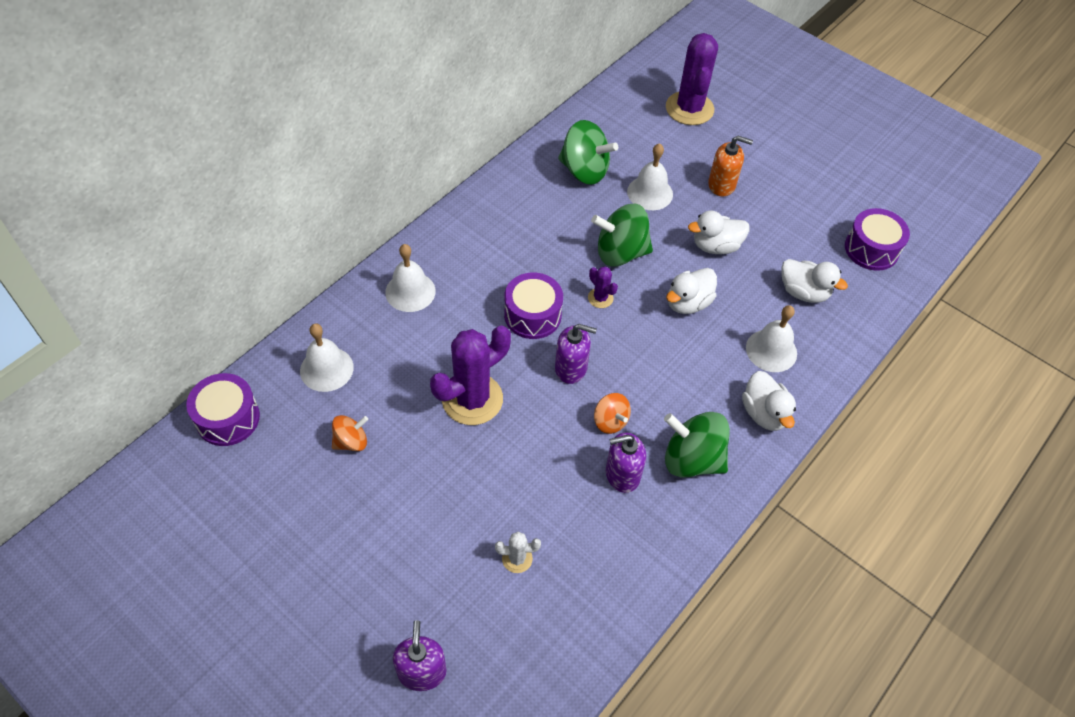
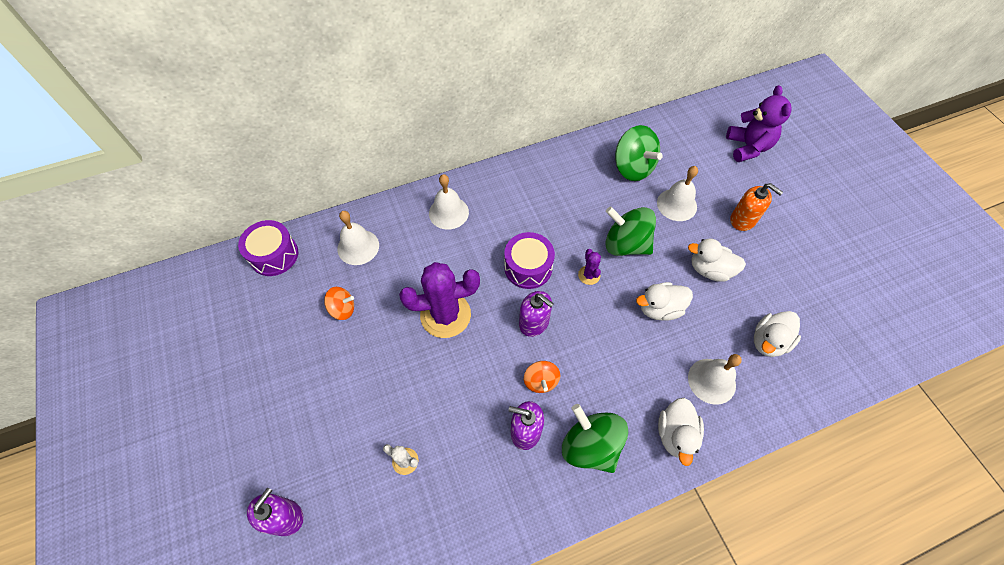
camera: 30 degrees right, 5 degrees up
(689, 108) = (748, 147): purple cactus -> purple teddy bear
(803, 292) = (768, 341): white duck -> white duck turned 75 degrees clockwise
(871, 249) = (854, 328): purple drum -> none

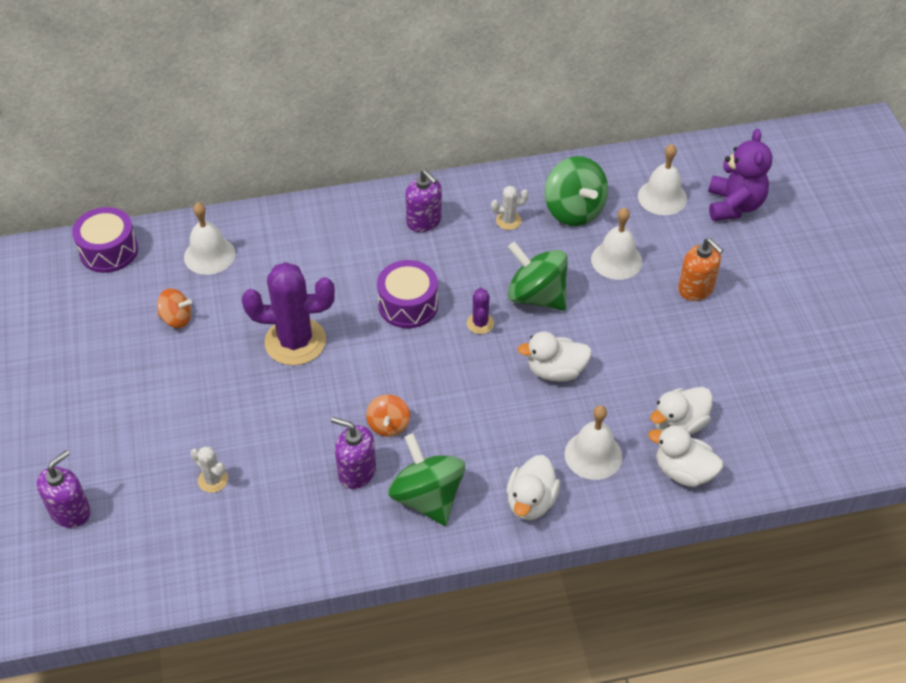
camera: 10 degrees right, 10 degrees down
(448, 212) = (327, 232): white bell -> white bell (662, 197)
(534, 323) = (398, 364): purple soap dispenser -> purple soap dispenser (424, 221)
(586, 183) = (508, 221): none -> white cactus
(709, 270) = (633, 338): white duck -> white duck (683, 471)

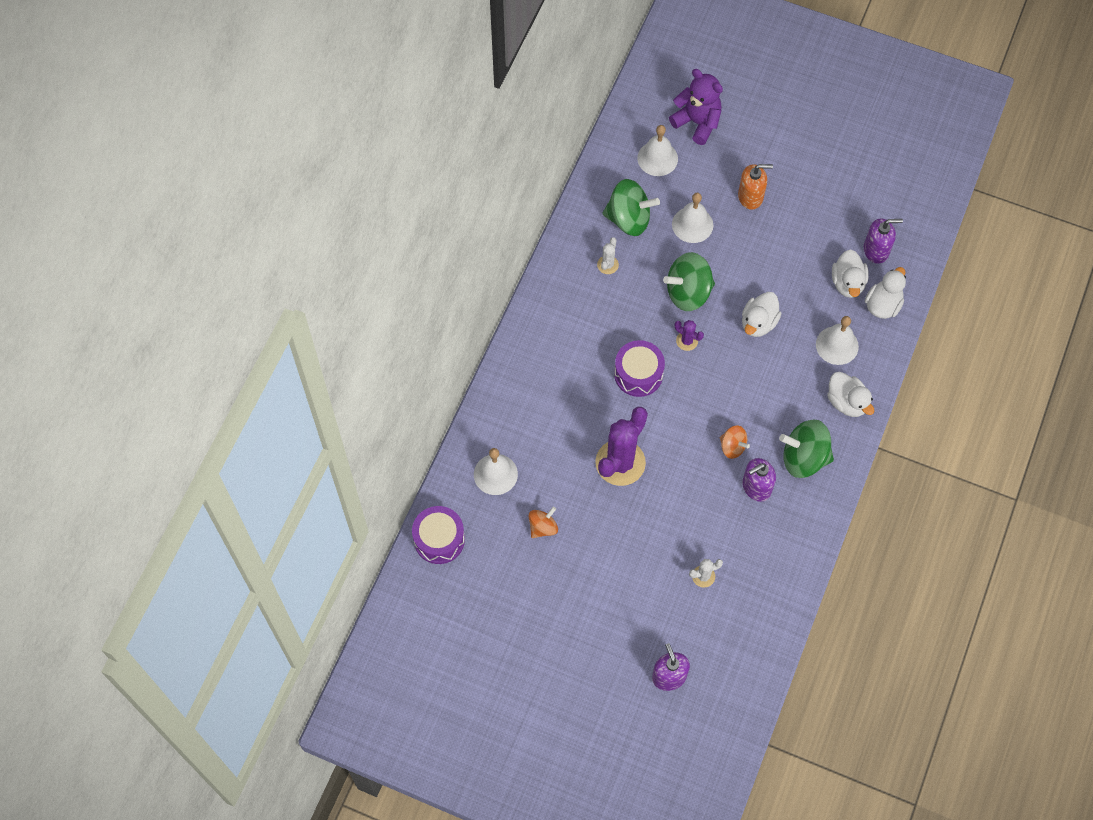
camera: 55 degrees left, 15 degrees up
(424, 221) = (567, 317): purple soap dispenser -> purple soap dispenser (876, 250)
(683, 471) = (882, 305): white duck -> white duck turned 150 degrees clockwise

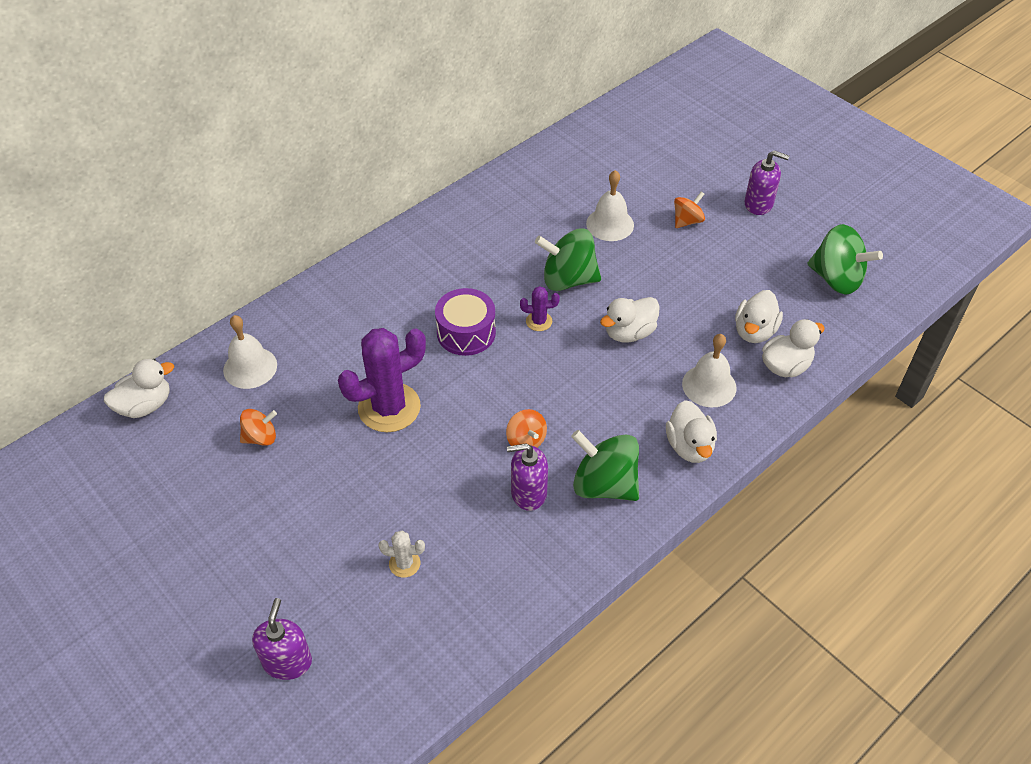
camera: 25 degrees right, 15 degrees down
(439, 539) = (145, 405): purple drum -> white duck
(607, 265) = (499, 228): white cactus -> none
(629, 219) = (546, 199): green spinning top -> green spinning top (836, 279)
(657, 158) = (608, 161): white bell -> none
(687, 341) = (539, 321): purple cactus -> purple cactus turned 60 degrees counterclockwise
(697, 122) = (667, 146): purple teddy bear -> none
(750, 196) = (687, 221): orange soap dispenser -> orange spinning top
(876, 250) = (804, 312): purple soap dispenser -> purple soap dispenser (758, 204)

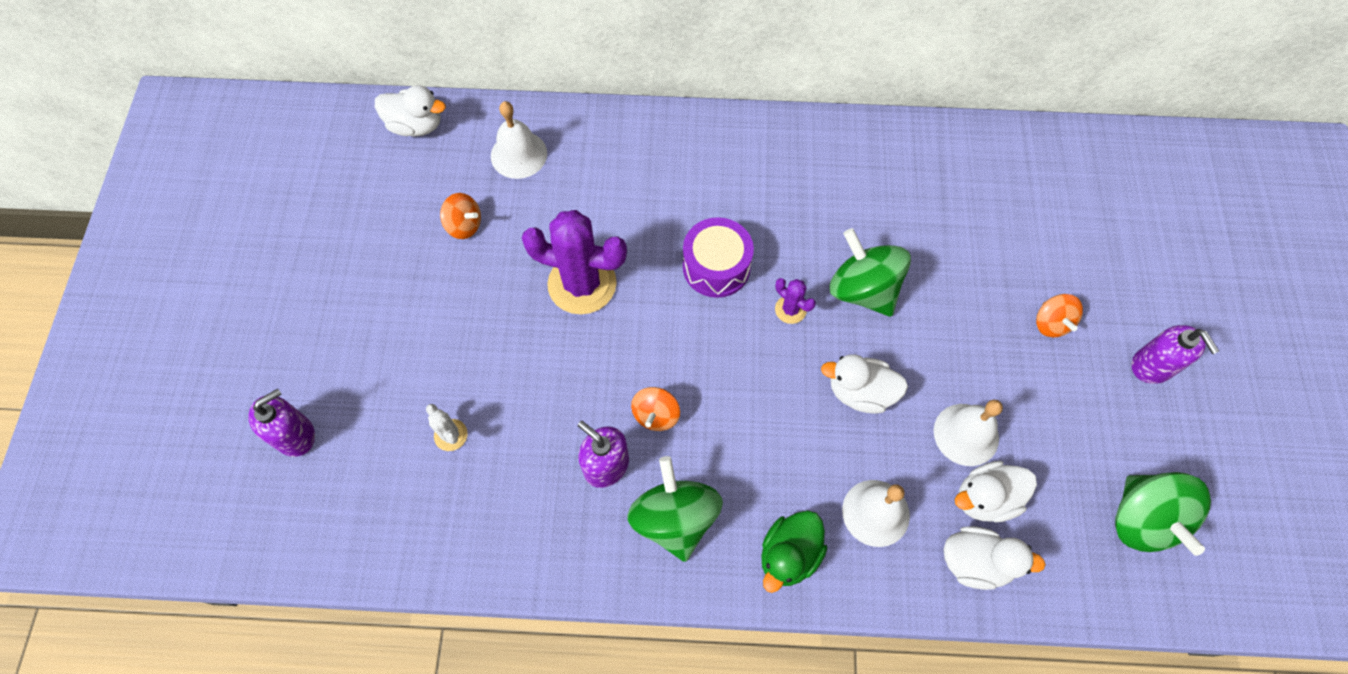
camera: 45 degrees right, 15 degrees up
(610, 224) = (967, 264): white bell -> white bell (966, 434)
(687, 221) = (1051, 323): orange spinning top -> orange spinning top turned 75 degrees clockwise
(689, 446) = (789, 555): white duck -> green duck

